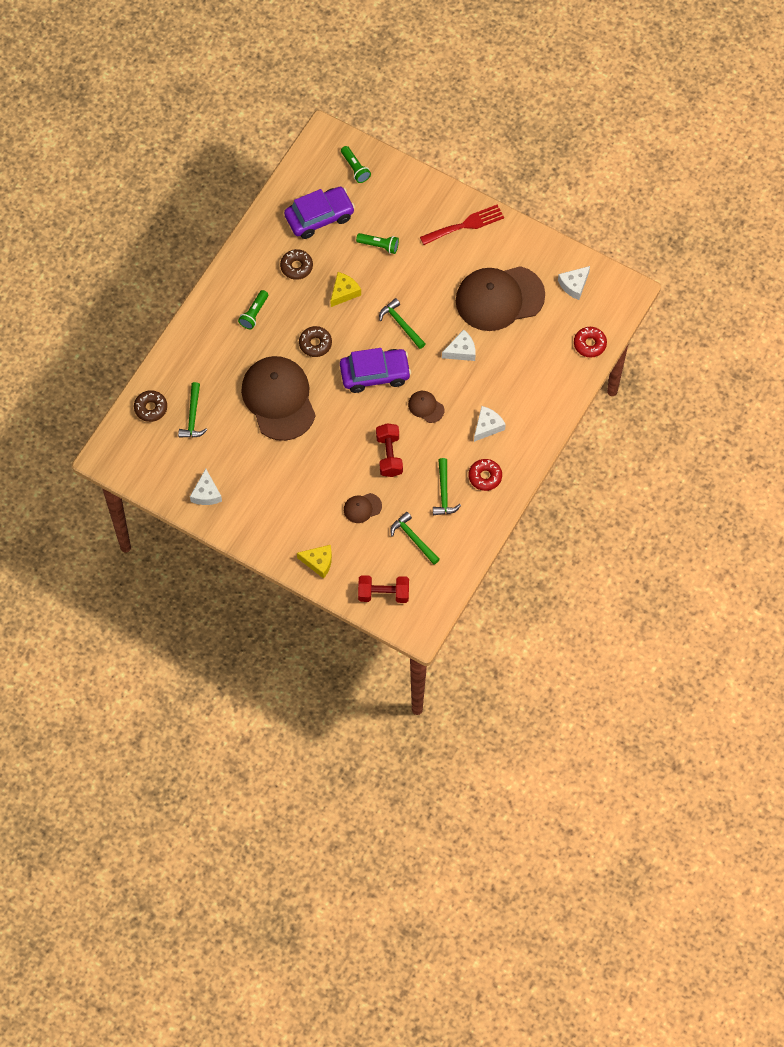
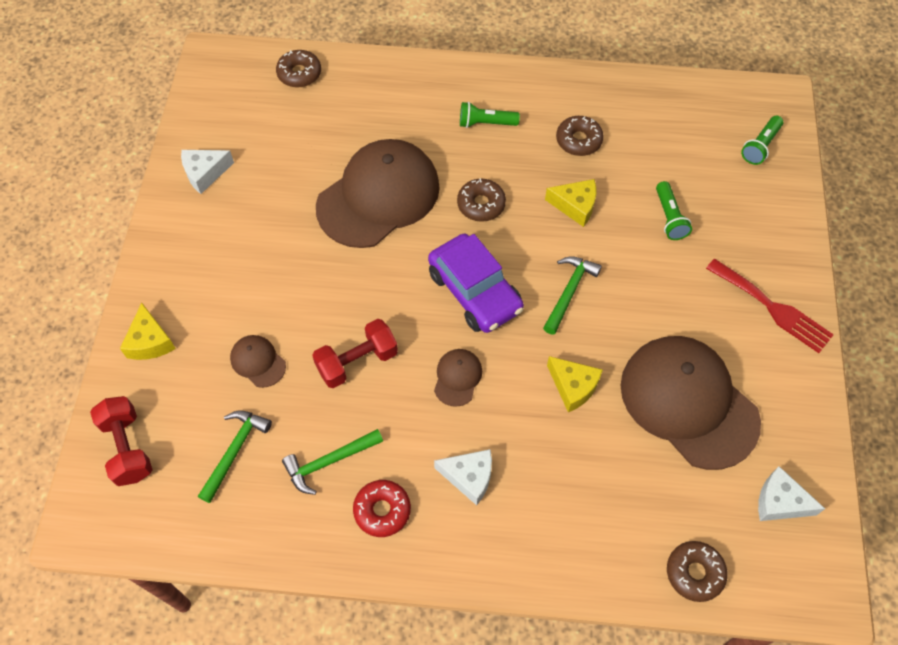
camera: 65 degrees right, 5 degrees down
(192, 416) = (308, 118): green hammer -> none
(319, 217) = (664, 136): purple car -> none
(461, 351) = (573, 387): white cheese -> yellow cheese
(589, 344) = (694, 573): red donut -> brown donut

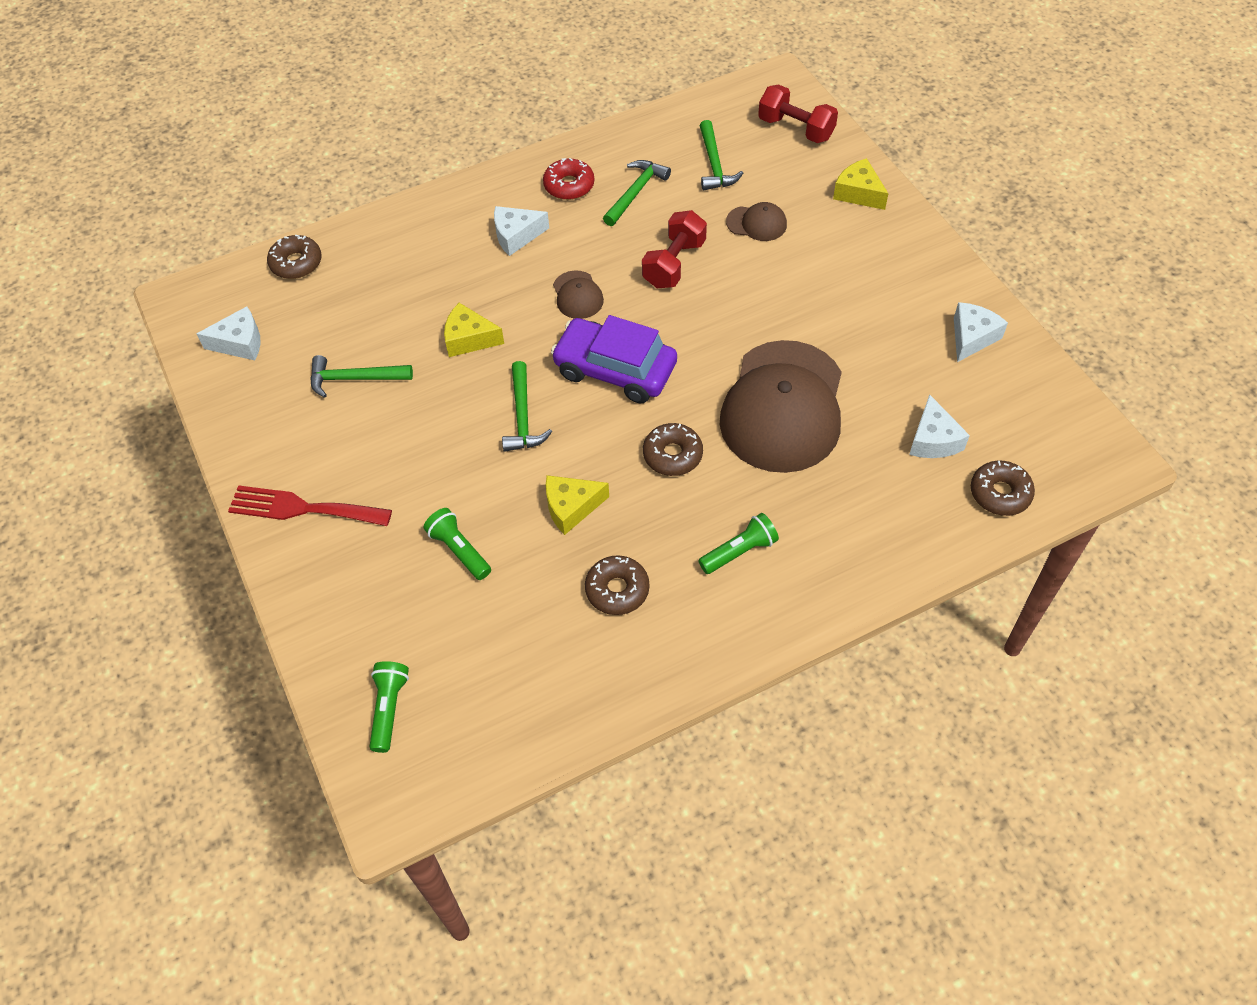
camera: 150 degrees right, 5 degrees down
(304, 123) = (933, 440): none -> white cheese
(688, 402) = (354, 378): brown cap -> green hammer

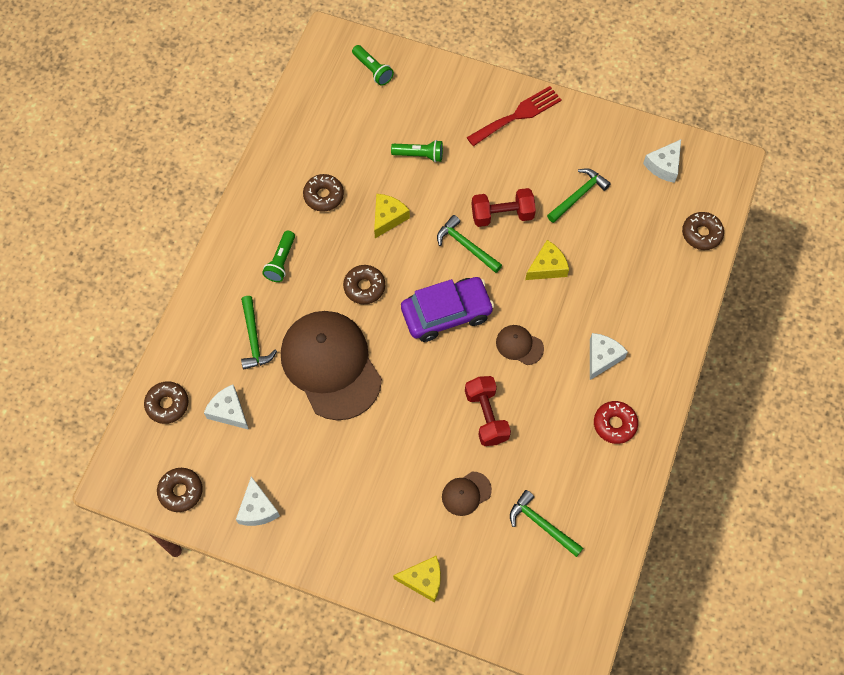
camera: 135 degrees right, 10 degrees up
(636, 192) = (567, 455): green hammer -> green hammer (254, 339)
(796, 129) = (519, 610): red dumbbell -> red dumbbell (502, 215)
(1044, 403) = (181, 491): none -> brown donut

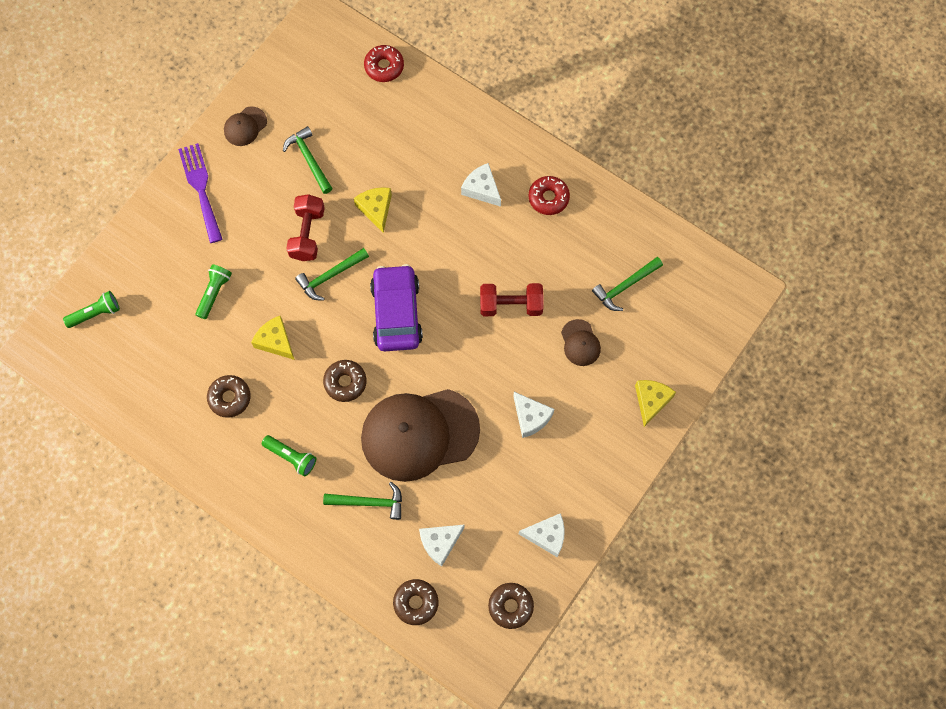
camera: 75 degrees left, 5 degrees up
(517, 115) = (201, 188): red fork -> purple fork
(519, 345) = (449, 257): brown cap -> brown cap (245, 126)
(664, 166) = (302, 75): white cheese -> white cheese (531, 417)
(701, 234) = (384, 67): brown donut -> red donut

